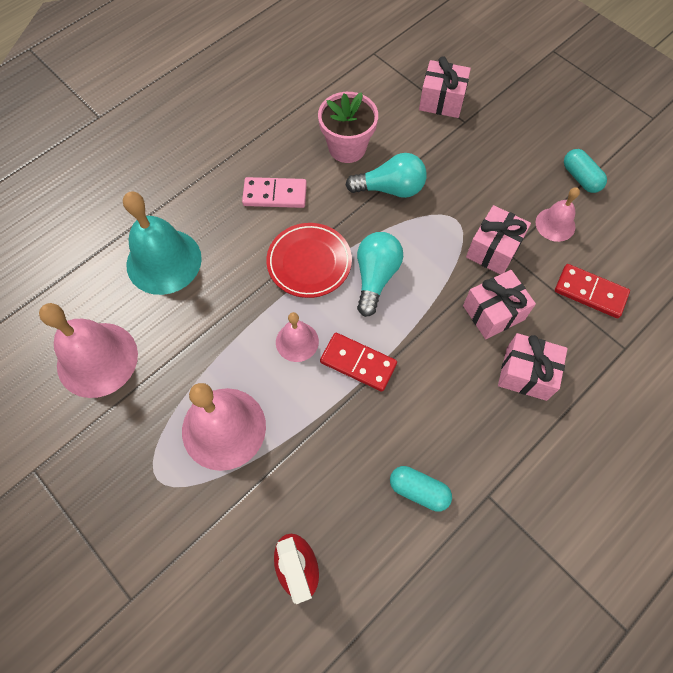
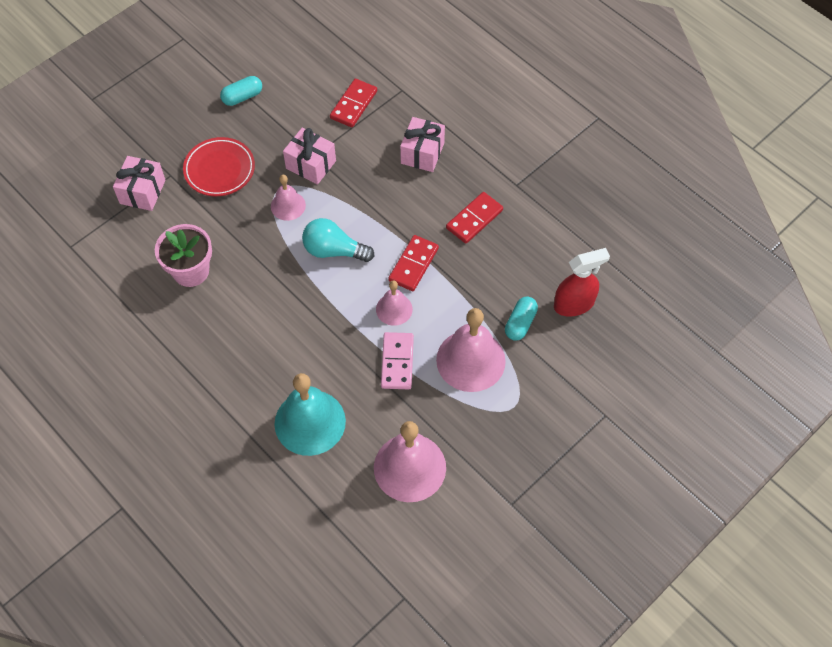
camera: 90 degrees left, 5 degrees down
(275, 195) = (241, 331): pink domino -> pink domino (397, 362)
(309, 262) = (317, 301): red plate -> red plate (219, 169)
(390, 188) = (242, 237): turquoise light bulb -> none
(419, 490) = (514, 227): turquoise capsule -> turquoise capsule (520, 323)
(428, 437) = (474, 219): none -> red domino
(493, 312) = (370, 169): pink gift -> none
(555, 224) = (288, 120): pink bell -> pink bell (288, 205)

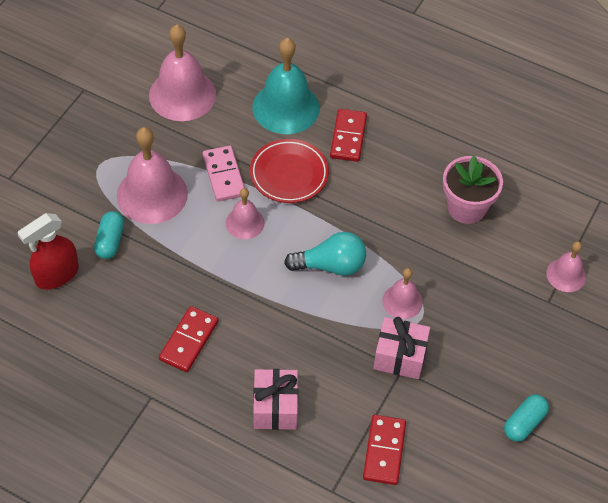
camera: 160 degrees right, 5 degrees down
(142, 192) = (566, 275): pink gift -> pink bell
(219, 169) = (498, 322): red plate -> red plate (289, 174)
(413, 264) = (240, 272): red domino -> red domino (348, 137)

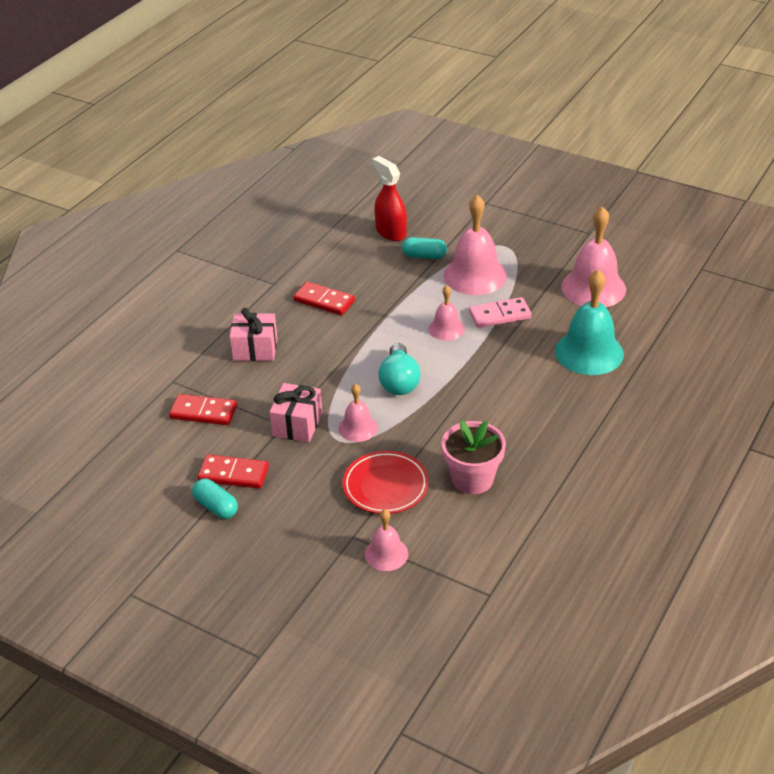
camera: 95 degrees right, 15 degrees down
(289, 174) = (505, 355): red plate -> red plate (385, 486)
(348, 137) = (556, 394): red domino -> red domino (233, 474)

